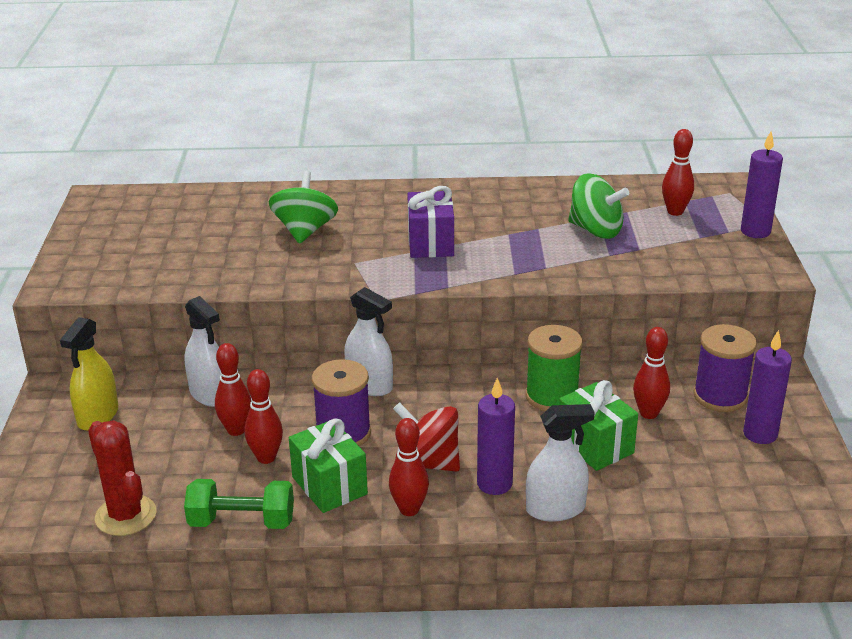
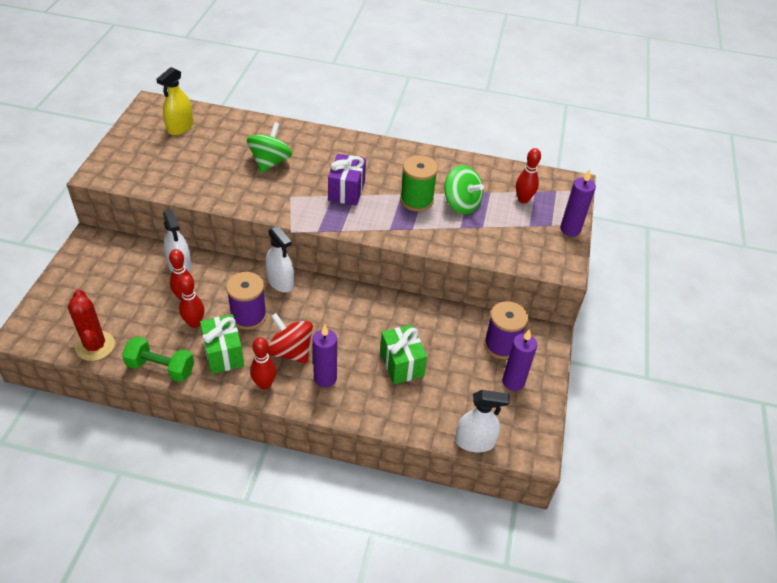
camera: 10 degrees right, 15 degrees up
(98, 416) = (107, 266): yellow spray bottle -> yellow spray bottle (180, 127)
(552, 396) = (391, 319): green spool -> green spool (416, 200)
(555, 509) = (354, 407): white spray bottle -> white spray bottle (474, 441)
(648, 413) = (448, 347): red bowling pin -> none

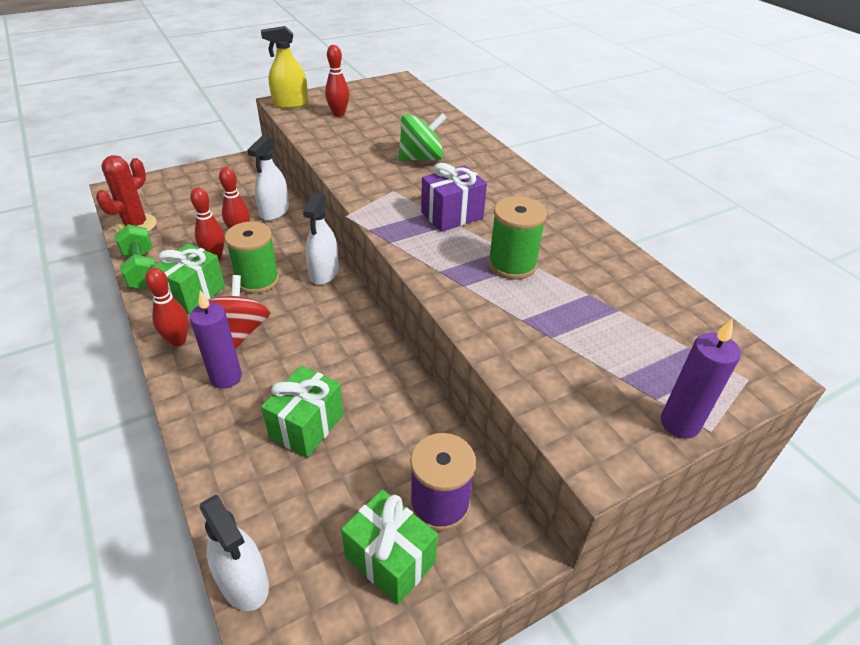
camera: 50 degrees right, 5 degrees down
(180, 127) = (392, 103): yellow spray bottle -> yellow spray bottle (290, 104)
(248, 316) = (257, 280): purple spool -> green spool
(461, 204) = (560, 299): green spinning top -> none
(513, 382) = (390, 559): purple candle -> green gift
(523, 199) = (655, 345): red bowling pin -> red bowling pin (338, 114)

